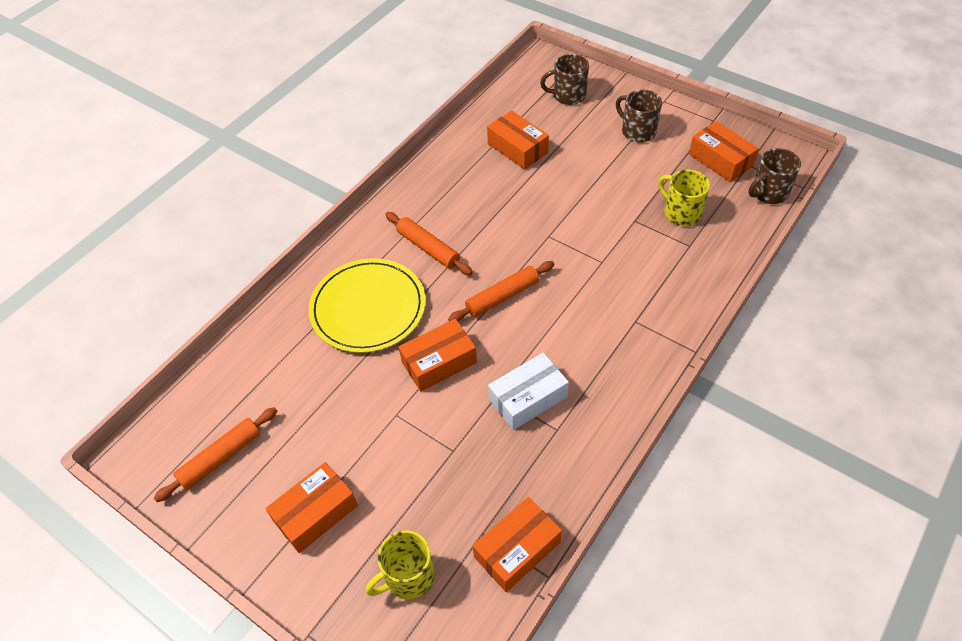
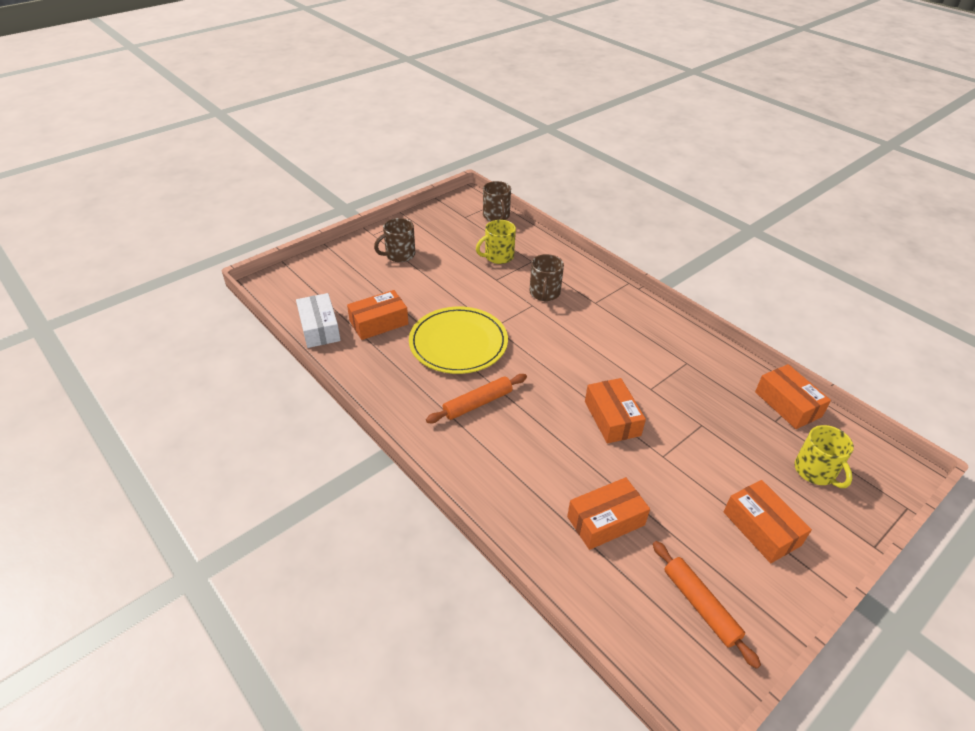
camera: 80 degrees left, 10 degrees down
(368, 308) = (537, 459): yellow plate -> yellow plate (458, 343)
(502, 296) = (551, 366): orange rolling pin -> none
(528, 398) = (657, 372): white box -> white box (319, 328)
(568, 95) = (330, 280): brown mug -> brown mug (544, 293)
(720, 160) = (453, 226): orange box -> orange box (605, 521)

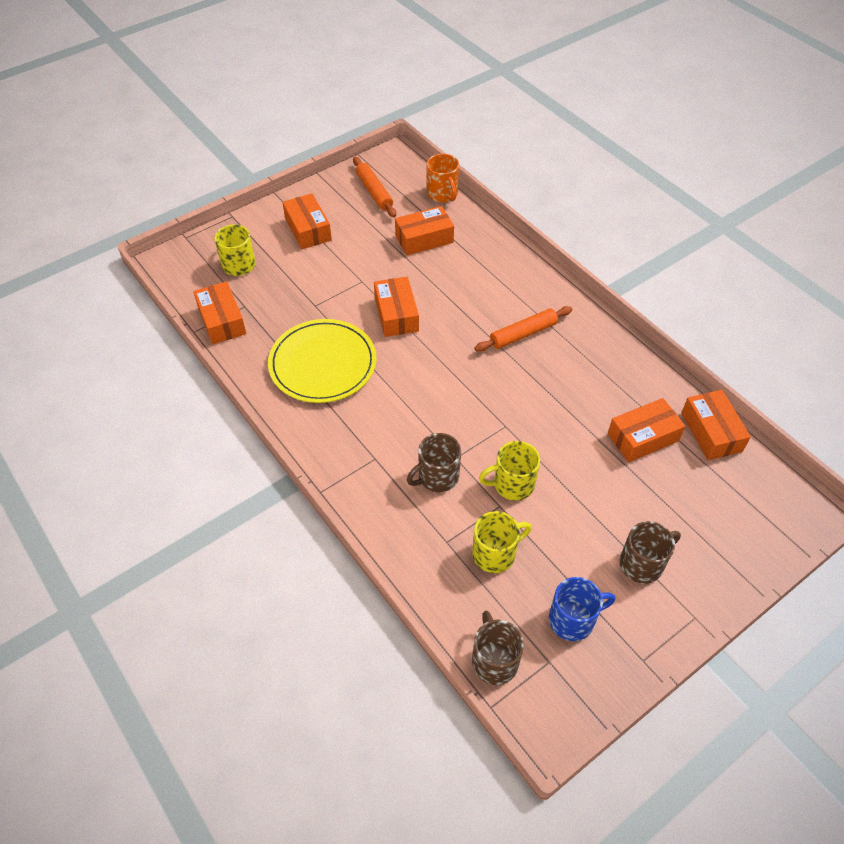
camera: 175 degrees left, 10 degrees up
(319, 328) = (711, 432): white box -> orange box
(449, 231) = (573, 619): none -> blue mug
(458, 343) = (546, 404): yellow plate -> yellow plate (323, 363)
(487, 291) = (512, 484): none -> yellow mug
(544, 293) = (437, 477): brown mug -> brown mug turned 135 degrees counterclockwise
(597, 607) = (442, 194): none -> orange mug

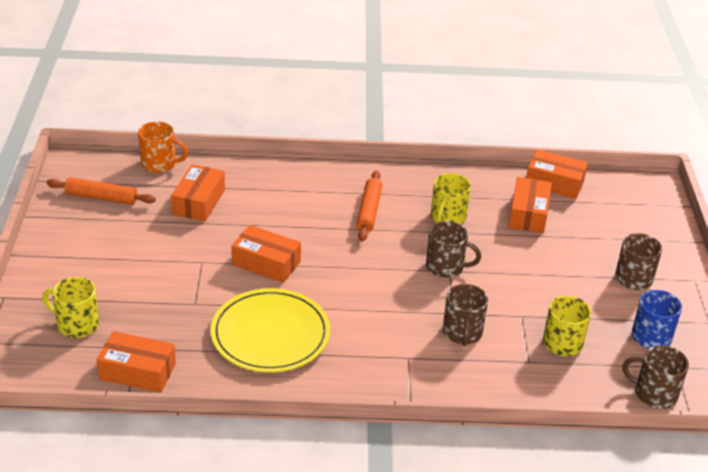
camera: 55 degrees left, 15 degrees down
(308, 229) = (92, 259): orange box -> none
(507, 421) = (446, 267): none -> brown mug
(512, 484) = (508, 298): yellow mug -> yellow mug (447, 217)

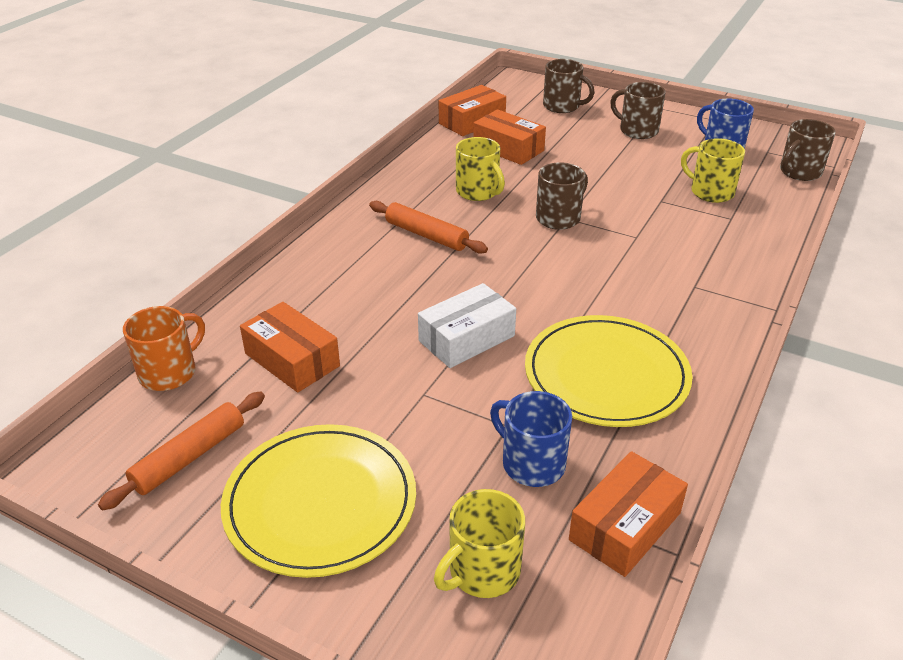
camera: 60 degrees left, 0 degrees up
(94, 253) = (320, 502): none -> yellow plate
(167, 321) = (531, 463): none -> blue mug
(266, 263) = (466, 338): orange box -> white box
(462, 333) = (671, 241): brown mug -> brown mug (562, 106)

